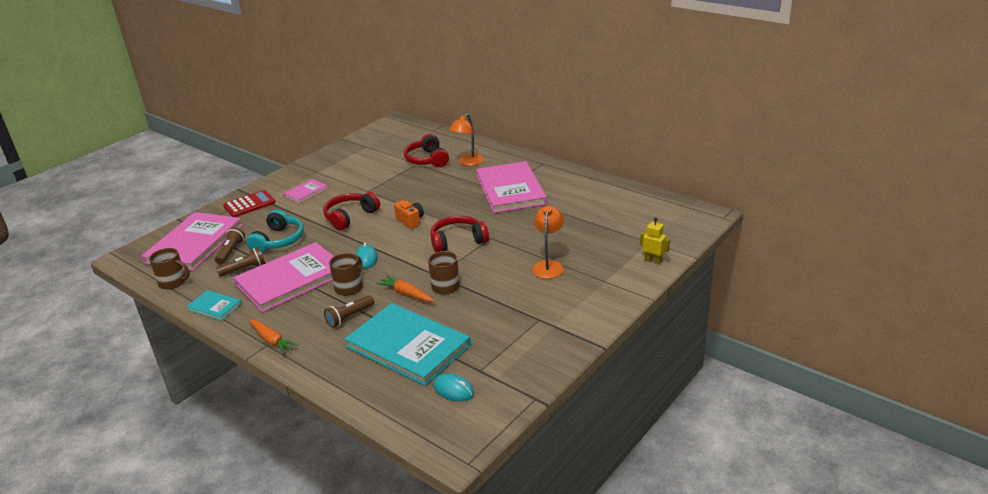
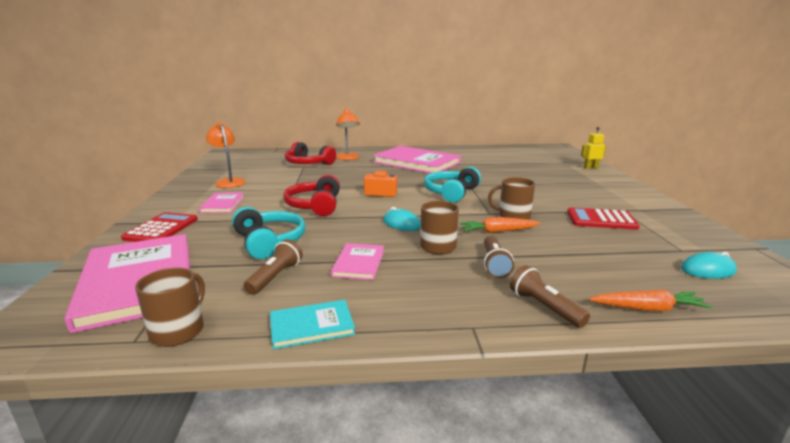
camera: 45 degrees left, 10 degrees down
(173, 282) = (178, 331): brown mug -> brown mug turned 45 degrees counterclockwise
(231, 252) = (219, 270): brown flashlight -> brown flashlight (544, 307)
(272, 340) = (468, 320): orange carrot -> orange carrot (647, 308)
(291, 279) = (359, 263): pink book -> pink book, size x0.47
(408, 346) = (596, 261): turquoise book -> none
(457, 241) = (451, 193): red headphones -> turquoise headphones
(497, 319) = (601, 220): none -> red calculator
(548, 266) = (546, 186): orange lamp -> orange lamp (229, 182)

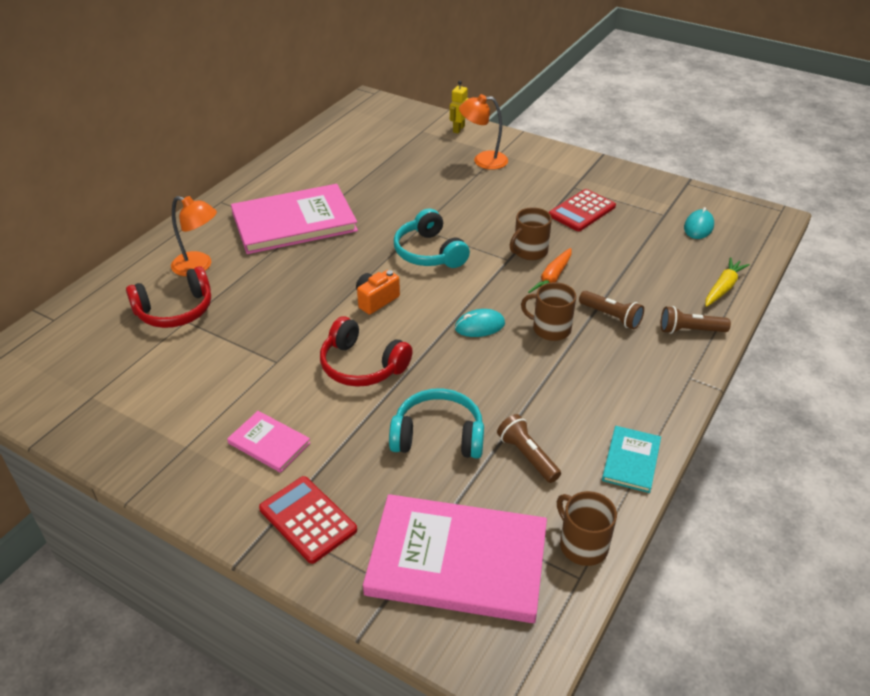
camera: 55 degrees left, 20 degrees up
(229, 182) = (170, 413): orange lamp -> orange lamp (483, 160)
(359, 263) = (543, 392): pink book -> none
(647, 308) = (723, 288): orange carrot -> yellow carrot

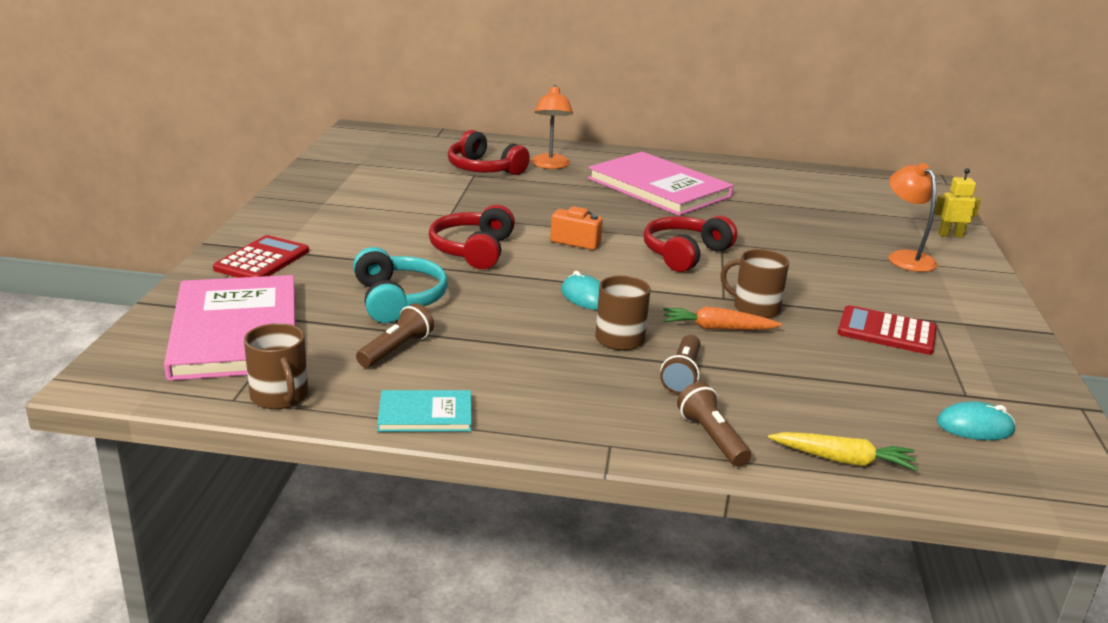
camera: 65 degrees right, 15 degrees down
(269, 443) = (345, 230): pink book -> none
(429, 252) = (685, 254): turquoise headphones -> red headphones
(582, 545) = (279, 396): brown mug -> brown mug turned 120 degrees clockwise

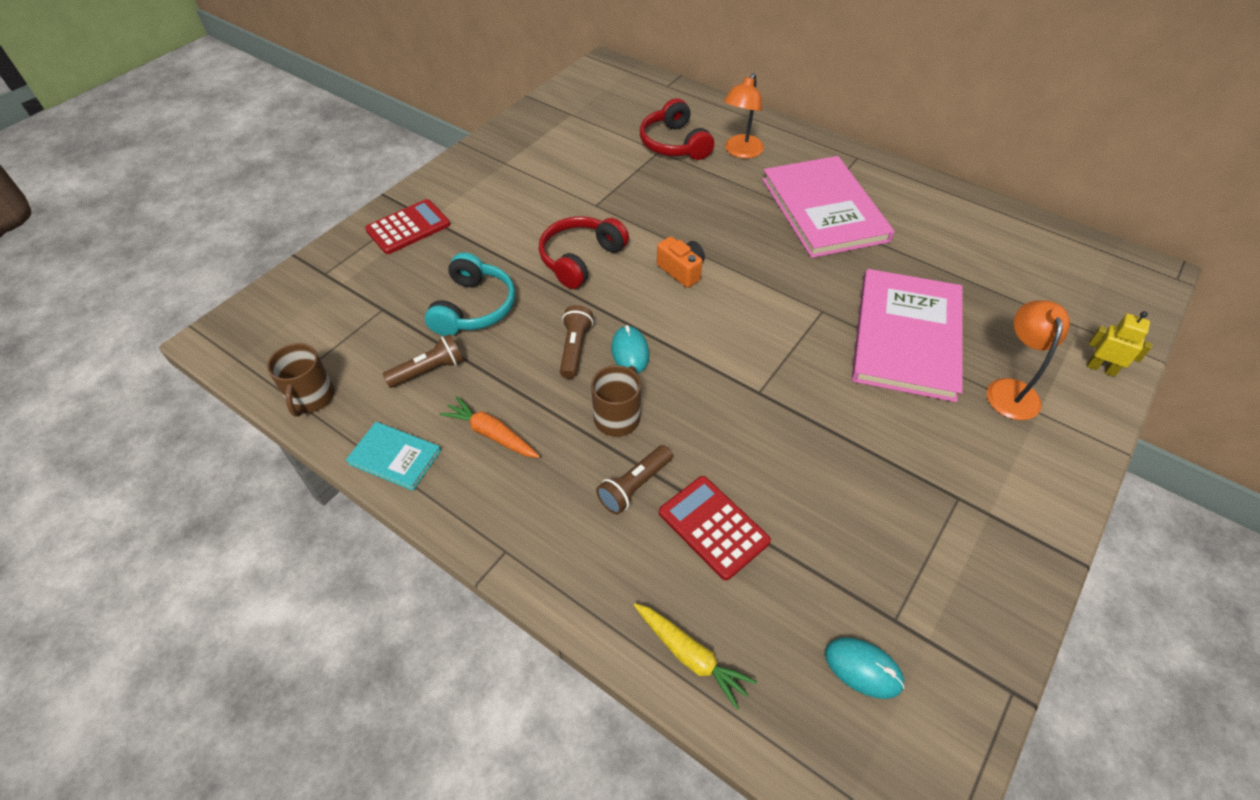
camera: 30 degrees right, 25 degrees up
(236, 332) = (332, 311): pink book -> pink book (906, 337)
(685, 254) = (771, 317): red headphones -> none
(712, 437) = (596, 577): brown flashlight -> brown flashlight (575, 349)
(717, 328) = (718, 434): orange carrot -> orange carrot (491, 434)
(755, 308) = (778, 417): brown mug -> none
(886, 331) = (888, 497): red calculator -> red calculator (713, 527)

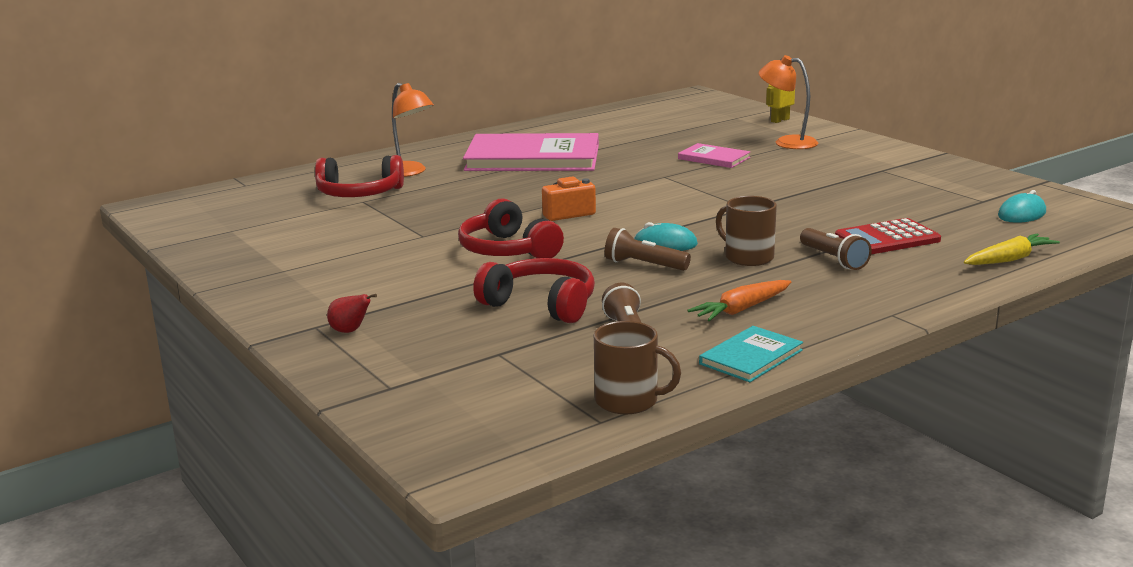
camera: 70 degrees left, 30 degrees down
(408, 227) = (350, 331): red calculator -> red pear
(474, 307) = (541, 304): turquoise headphones -> red headphones
(906, 337) = (714, 158): pink book -> pink book, size x0.47

